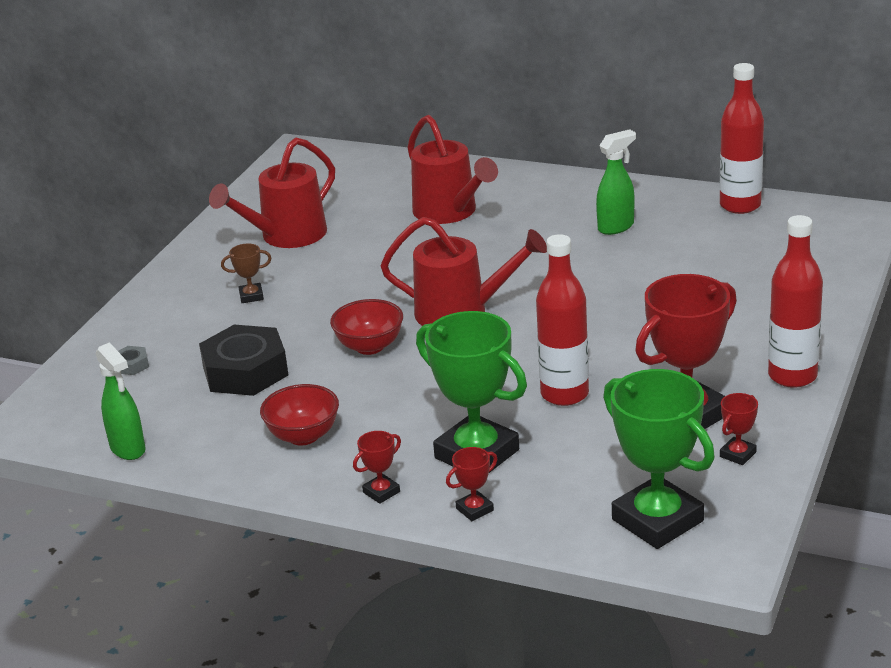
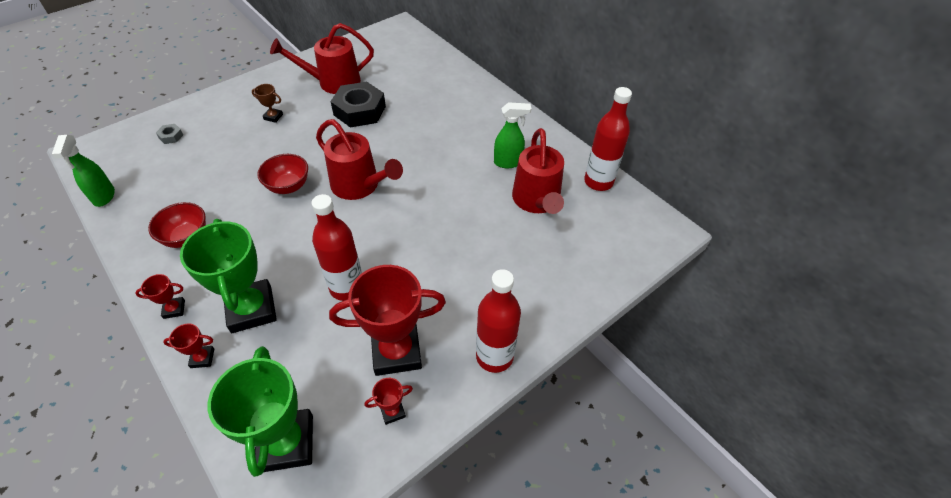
camera: 25 degrees right, 20 degrees up
(245, 371) = (213, 171): black nut -> black nut (359, 111)
(450, 212) = (429, 105): red watering can -> red watering can (537, 201)

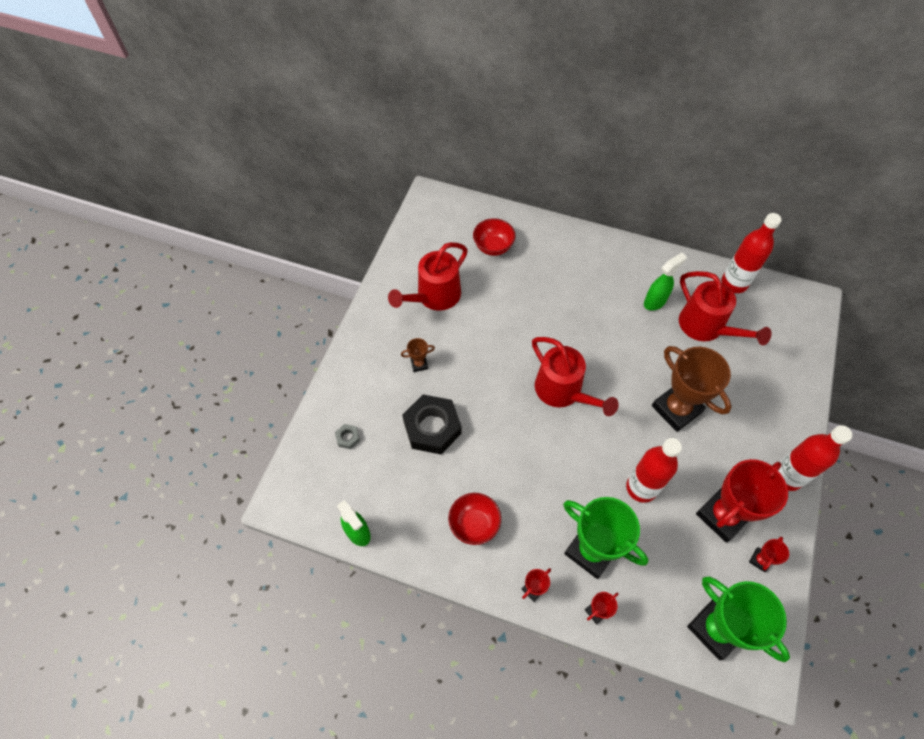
camera: 30 degrees left, 10 degrees up
(288, 186) = (506, 427): red bowl -> red bowl (493, 247)
(359, 111) = (488, 315): black nut -> black nut (432, 428)
(360, 186) = (563, 392): red watering can -> red watering can turned 45 degrees clockwise
(444, 246) = (676, 409): none -> brown trophy

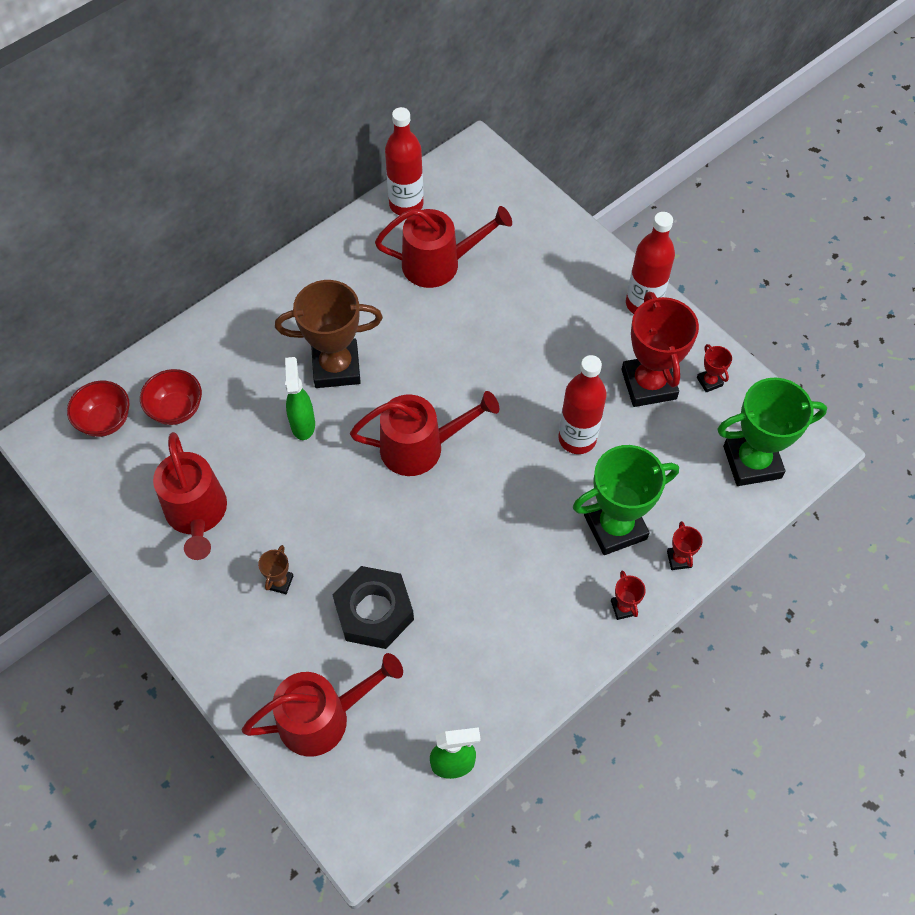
camera: 60 degrees left, 0 degrees up
(348, 438) = (324, 717): grey nut -> red watering can
(474, 524) = (519, 629): red bowl -> red bowl (105, 421)
(655, 302) = (375, 290): green spray bottle -> green spray bottle (303, 424)
(676, 409) = (513, 351): brown trophy -> brown trophy (336, 367)

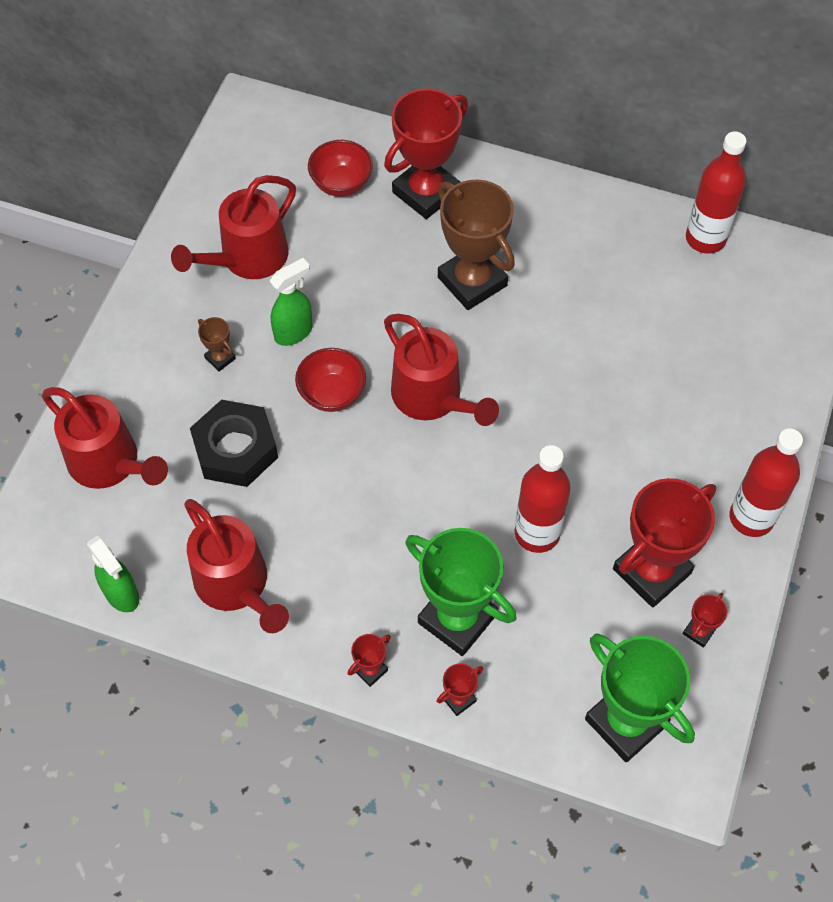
camera: 60 degrees right, 0 degrees up
(105, 421) = (295, 140): red bowl -> red bowl (332, 394)
(231, 355) = (426, 192): none -> red trophy
(280, 582) = (220, 358): brown trophy -> brown trophy turned 60 degrees clockwise
(303, 424) = (392, 288): green spray bottle -> green spray bottle (294, 332)
(439, 264) = (656, 304): red watering can -> red watering can (237, 586)

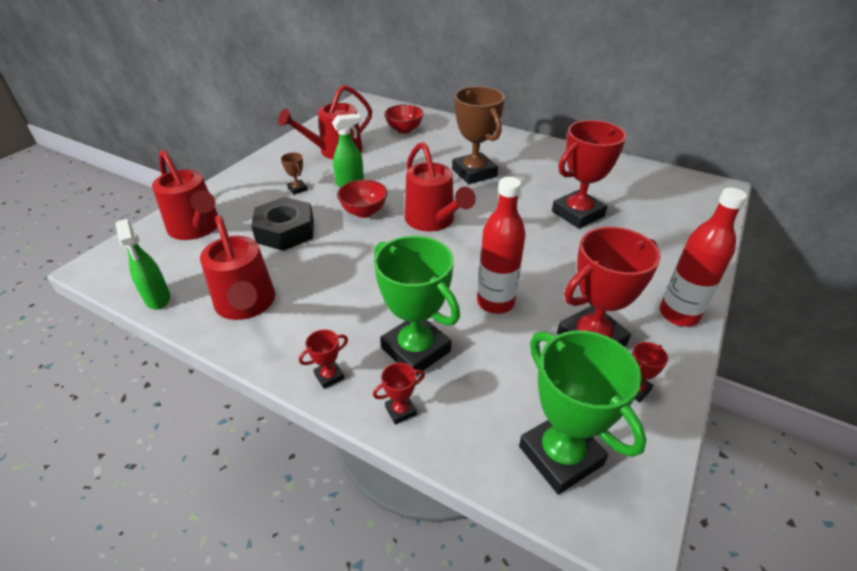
camera: 10 degrees right, 20 degrees down
(426, 192) = (454, 137): red trophy -> red trophy (577, 214)
(705, 239) = (633, 169): red bottle -> none

